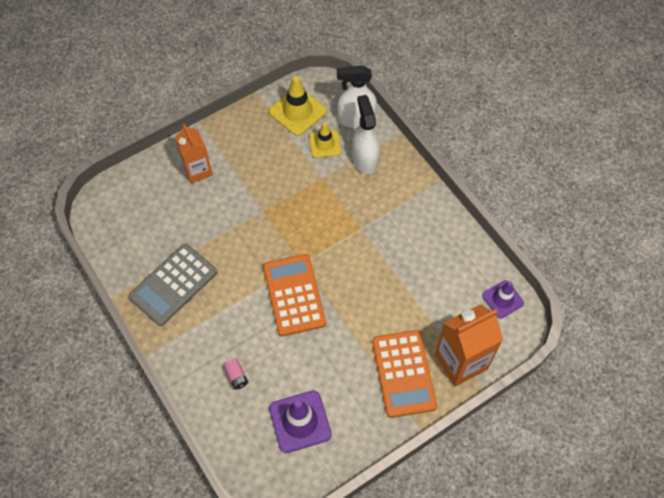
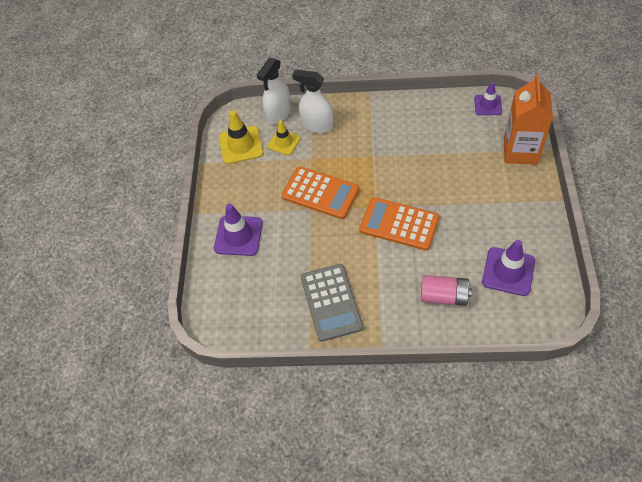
camera: 50 degrees left, 5 degrees down
(197, 170) = (238, 236): orange carton -> purple traffic cone
(236, 376) = (444, 296): pink battery -> pink battery, size x1.86
(403, 373) = (509, 188): orange calculator -> orange calculator (320, 193)

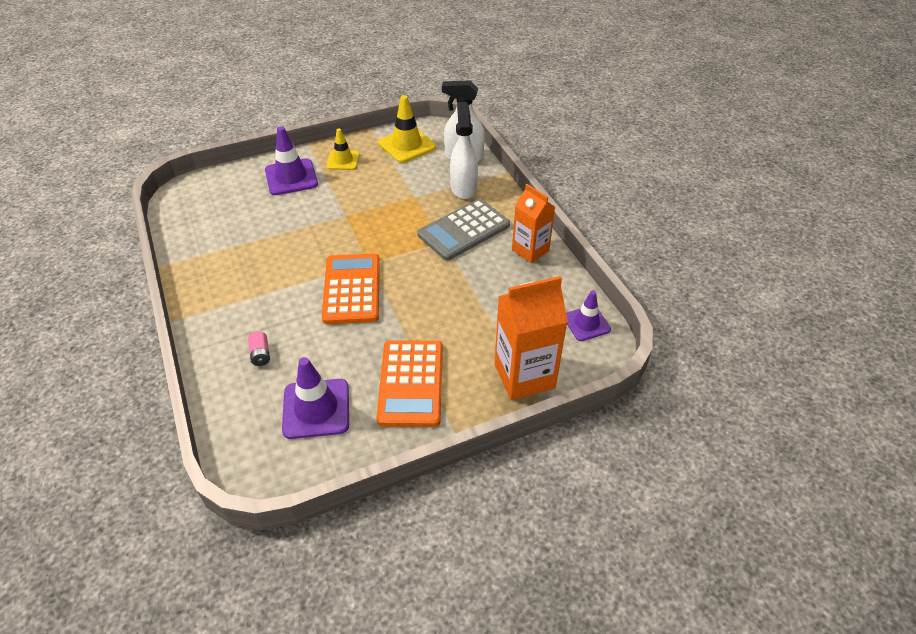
camera: 60 degrees right, 10 degrees down
(284, 142) = (426, 172): yellow traffic cone -> yellow traffic cone (343, 160)
(320, 193) = (369, 216): orange calculator -> orange calculator (411, 383)
(331, 302) = (227, 264): grey calculator -> grey calculator (463, 230)
(406, 109) = (530, 250): none -> orange carton
(444, 296) = (261, 354): pink battery -> pink battery, size x0.54

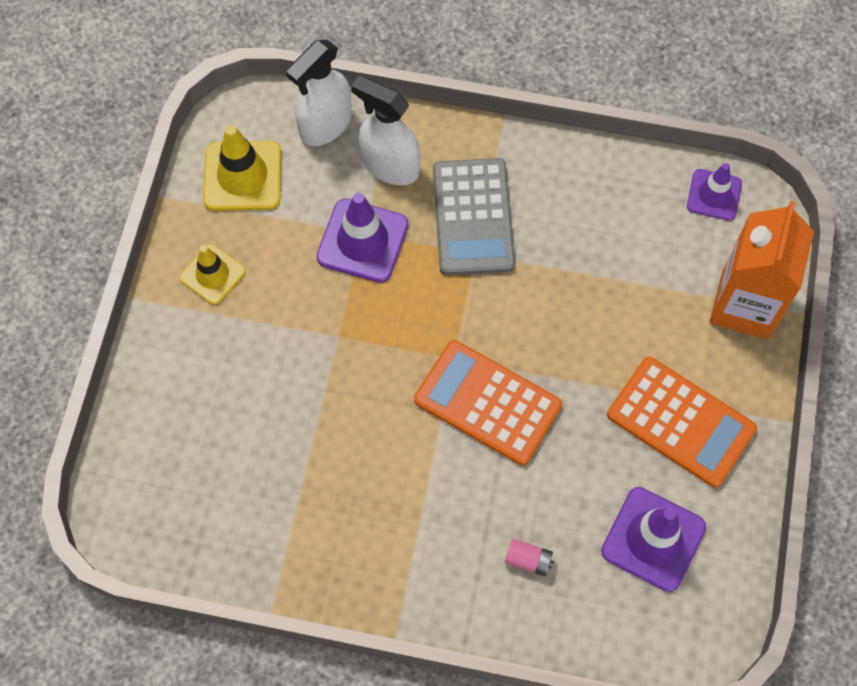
camera: 55 degrees left, 20 degrees up
(291, 177) = (199, 360): purple traffic cone -> purple traffic cone (362, 241)
(530, 250) = (562, 170): orange carton -> none

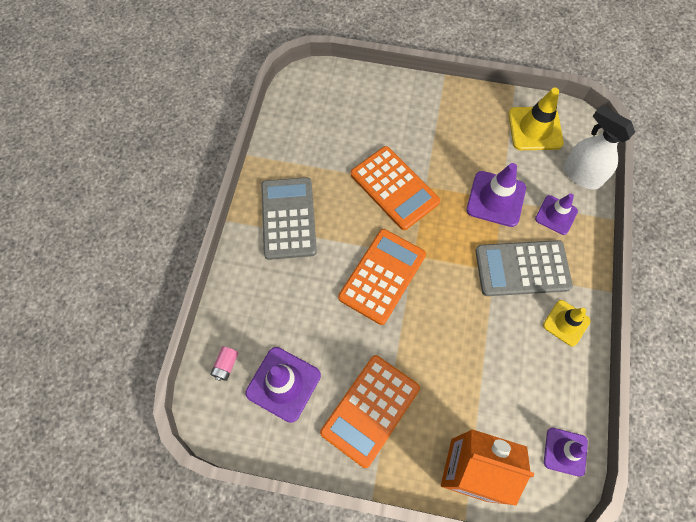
camera: 90 degrees right, 0 degrees up
(212, 274) = (463, 116): yellow traffic cone -> yellow traffic cone (566, 323)
(341, 382) = (394, 188): none -> orange calculator
(390, 165) = (556, 215): white spray bottle -> purple traffic cone
(391, 542) = (288, 218): none -> grey calculator
(528, 560) = (273, 300): pink battery -> pink battery (226, 365)

